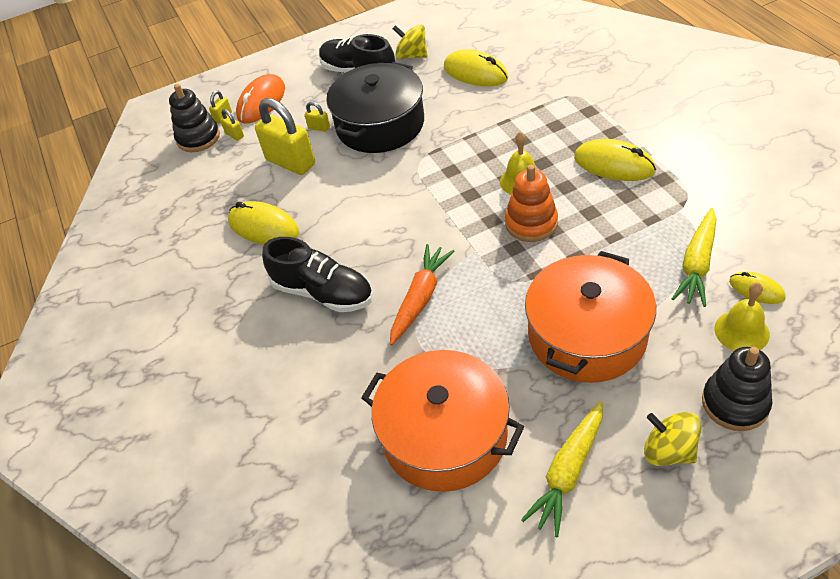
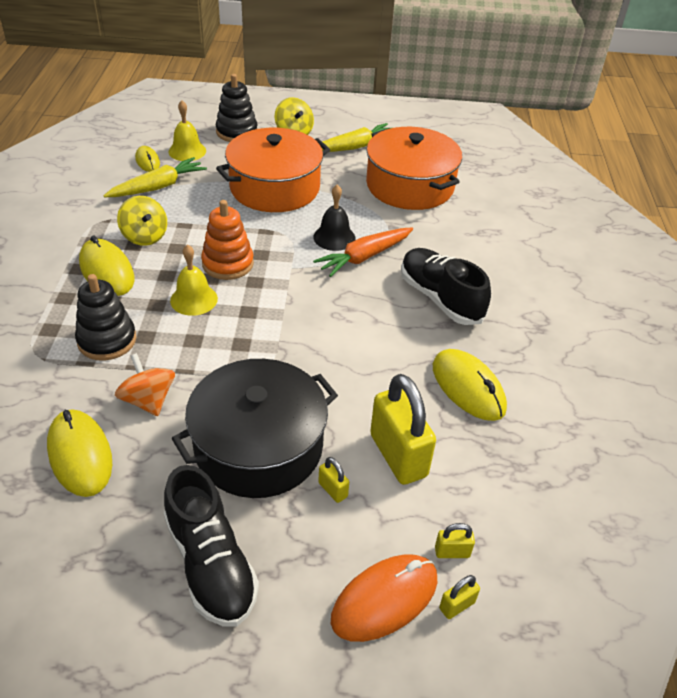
camera: 160 degrees left, 5 degrees down
(198, 138) = (508, 582): black stacking toy -> black stacking toy (107, 340)
(234, 135) = (452, 552): yellow padlock -> yellow padlock turned 75 degrees counterclockwise
(412, 55) = (114, 547): yellow spinning top -> yellow spinning top (145, 236)
(466, 305) = (334, 237): none -> black bell
(471, 111) = (148, 400): none -> orange spinning top

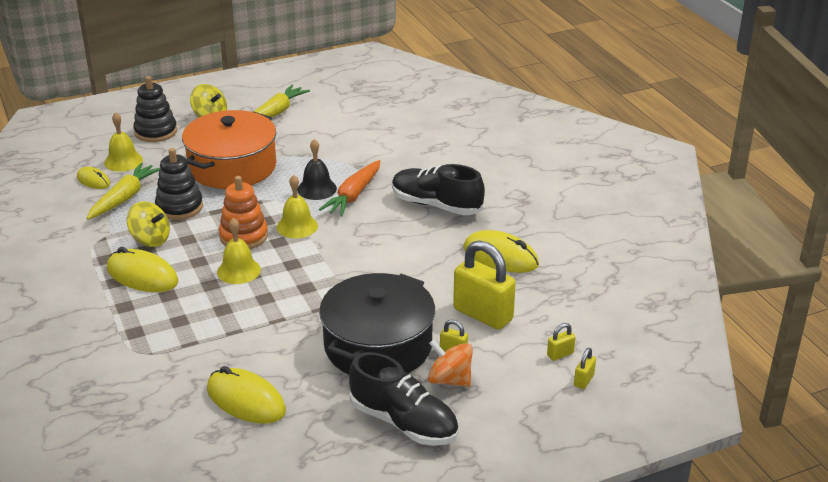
camera: 25 degrees left, 10 degrees down
(107, 340) = (192, 322): black stacking toy -> black stacking toy (179, 207)
(148, 400) = (266, 348): orange spinning top -> orange spinning top (449, 380)
(285, 271) = (297, 226): none -> yellow bell
(385, 599) = (536, 395): orange mouse -> none
(410, 186) = (348, 130): orange pot -> none

